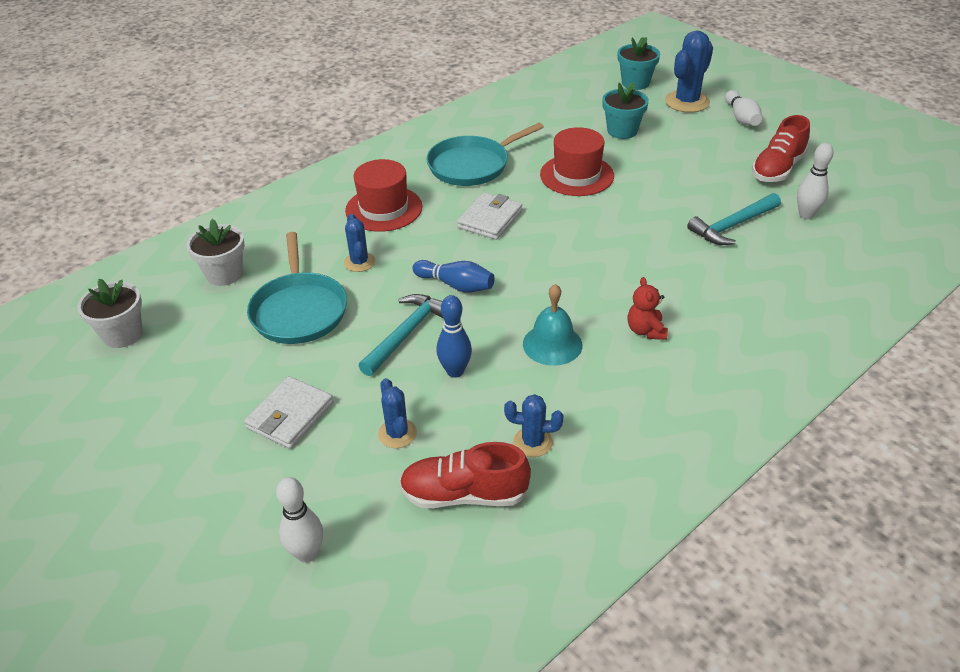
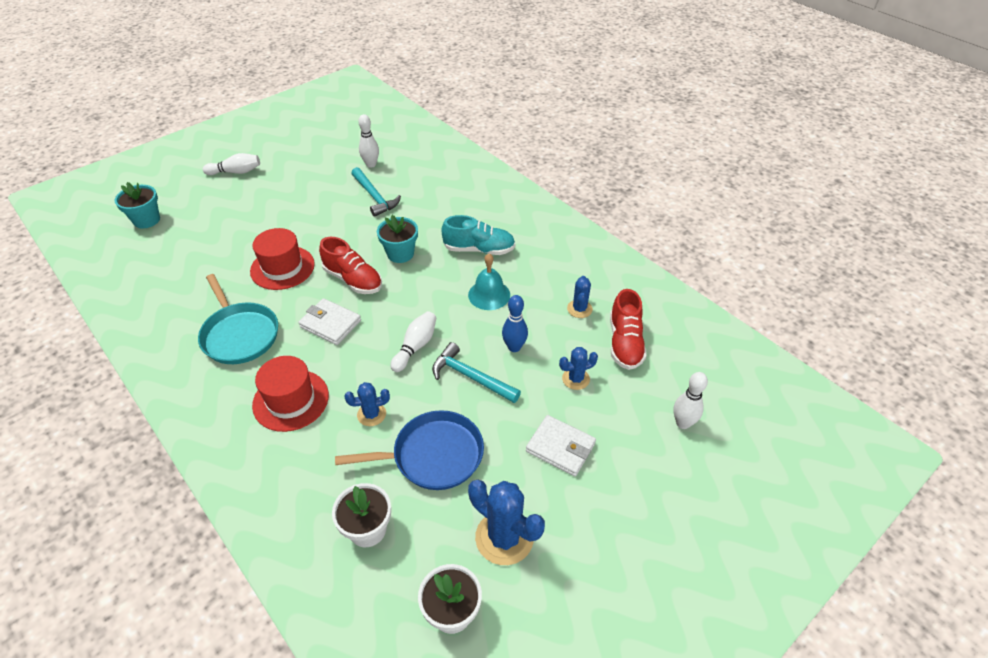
camera: 90 degrees left, 5 degrees up
(299, 310) = (433, 455): turquoise pan -> blue pan
(456, 285) = (415, 346): blue bowling pin -> white bowling pin
(622, 131) = (225, 236): turquoise flower pot -> turquoise flower pot (400, 254)
(645, 331) = (479, 249): red teddy bear -> turquoise shoe
(687, 102) = (196, 195): blue cactus -> blue cactus (504, 537)
(777, 169) = (313, 167): red shoe -> red shoe (353, 280)

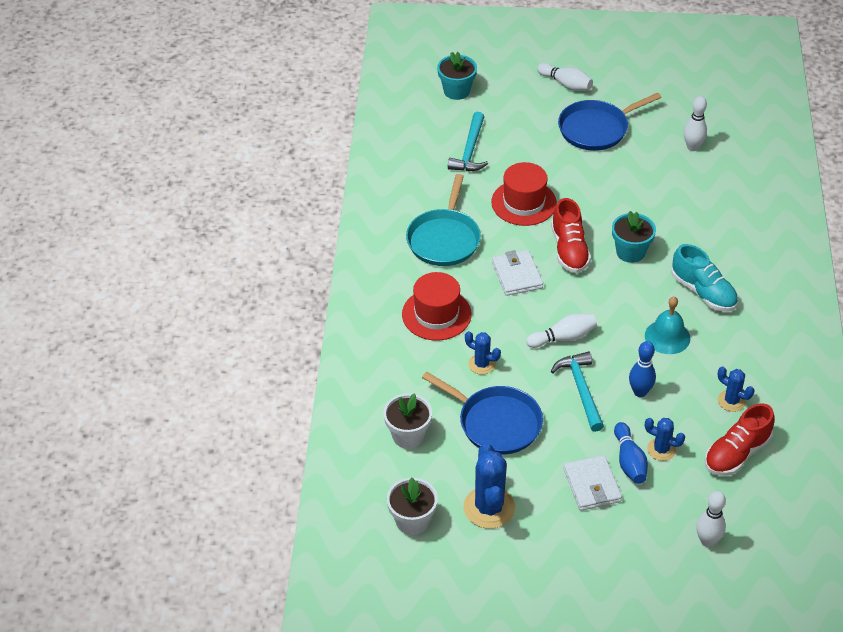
camera: 45 degrees right, 0 degrees up
(289, 188) = (596, 129): none -> blue pan
(374, 197) = (662, 183): turquoise hammer -> turquoise hammer (470, 150)
(564, 405) = (629, 461): none -> blue bowling pin
(579, 309) = (731, 401): blue cactus -> blue cactus turned 75 degrees clockwise

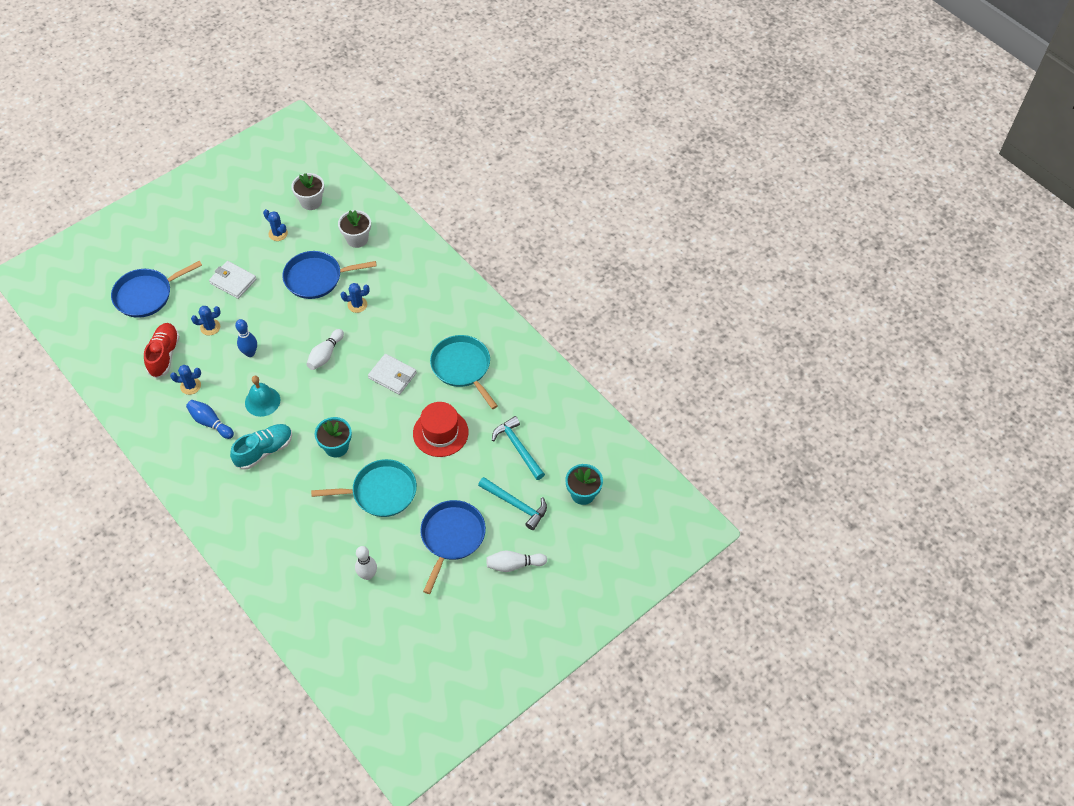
camera: 135 degrees right, 10 degrees up
(436, 314) = (414, 315): red hat -> none
(489, 507) = (278, 234): blue cactus -> blue cactus, size x0.57
(569, 250) = (377, 418): red shoe -> none
(581, 389) = (286, 330): turquoise hammer -> turquoise hammer (516, 505)
(624, 194) = (381, 492): none -> turquoise pan
(629, 461) = (223, 308): blue bowling pin -> blue bowling pin (210, 423)
(703, 292) = (264, 451): turquoise shoe -> turquoise shoe turned 135 degrees clockwise
(707, 541) = (146, 295): white bowling pin -> blue pan

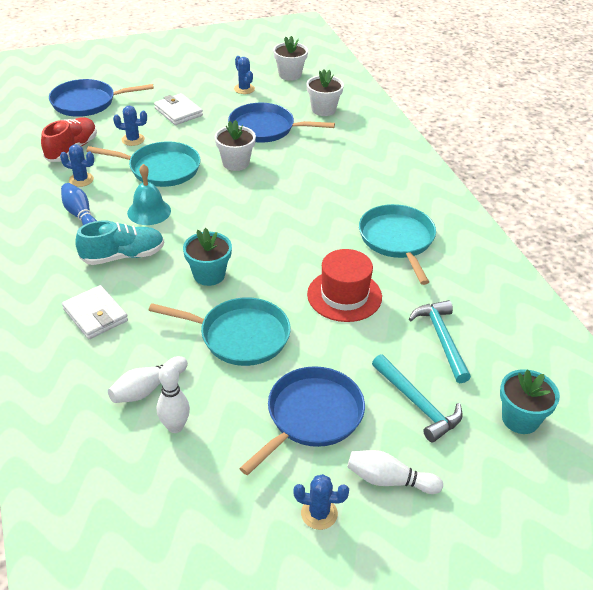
camera: 20 degrees right, 15 degrees down
(250, 353) = (161, 169): blue bowling pin -> turquoise pan
(308, 326) = (236, 163): none -> white flower pot
(325, 355) = (241, 190): white bowling pin -> white bowling pin (147, 388)
(357, 305) = (298, 158): blue cactus -> blue cactus (319, 513)
(392, 376) = (309, 226): white wallet -> white wallet (95, 315)

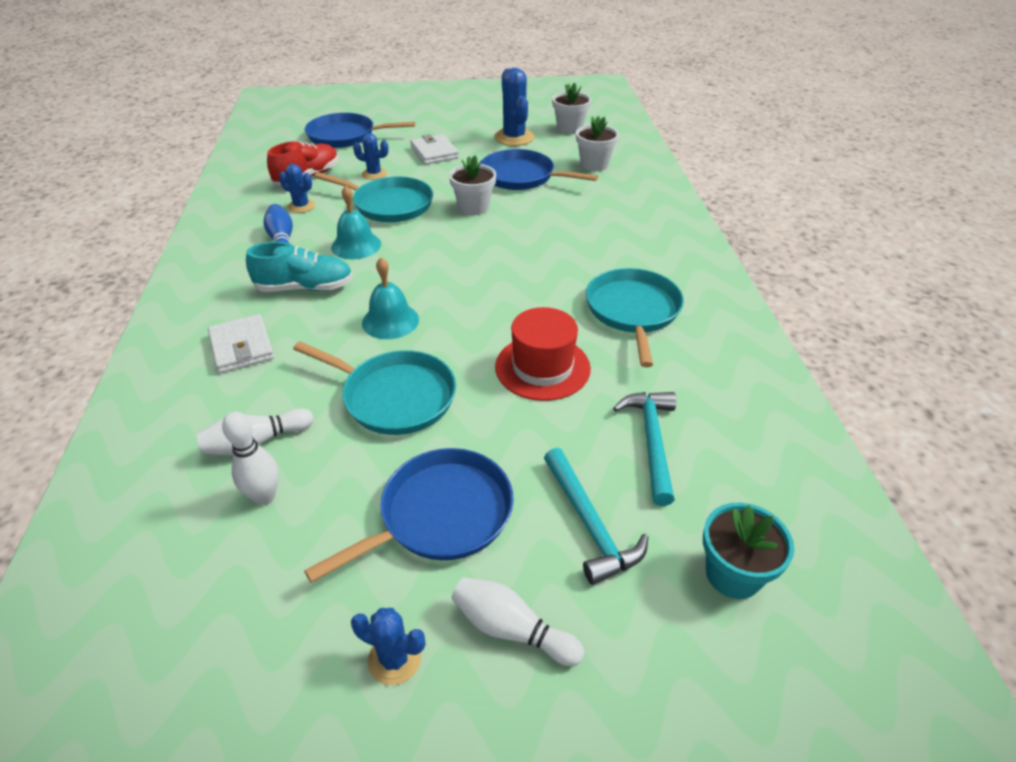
camera: 15 degrees right, 0 degrees up
(209, 275) = (390, 321): turquoise flower pot -> turquoise bell
(244, 89) = (514, 137): blue cactus -> blue cactus, size x1.76

